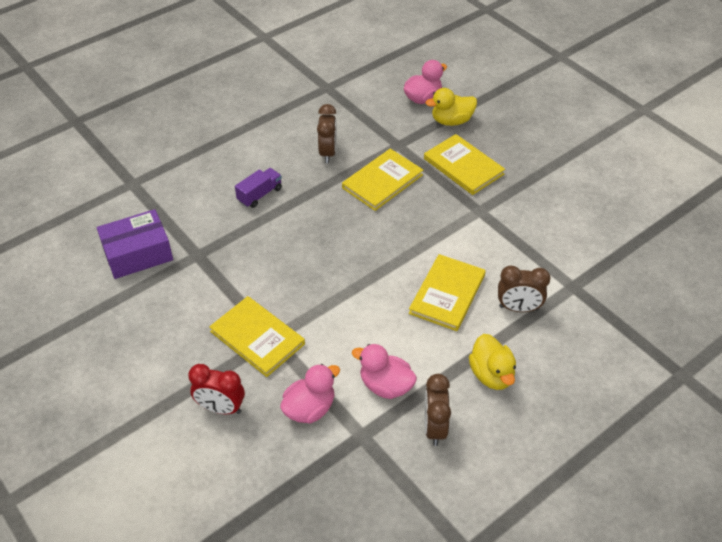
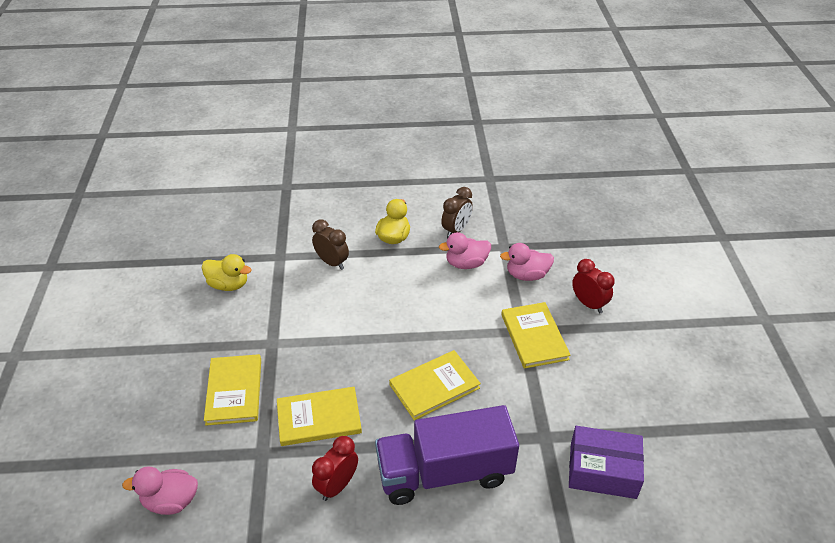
camera: 145 degrees left, 5 degrees down
(260, 195) = (444, 472): purple truck -> purple truck, size x2.37
(328, 153) = (337, 485): brown clock -> red clock
(385, 385) = (466, 264): pink duck -> pink duck turned 105 degrees clockwise
(447, 294) = (368, 295): yellow book -> yellow book (434, 386)
(451, 121) = (181, 450): yellow duck -> yellow duck (228, 285)

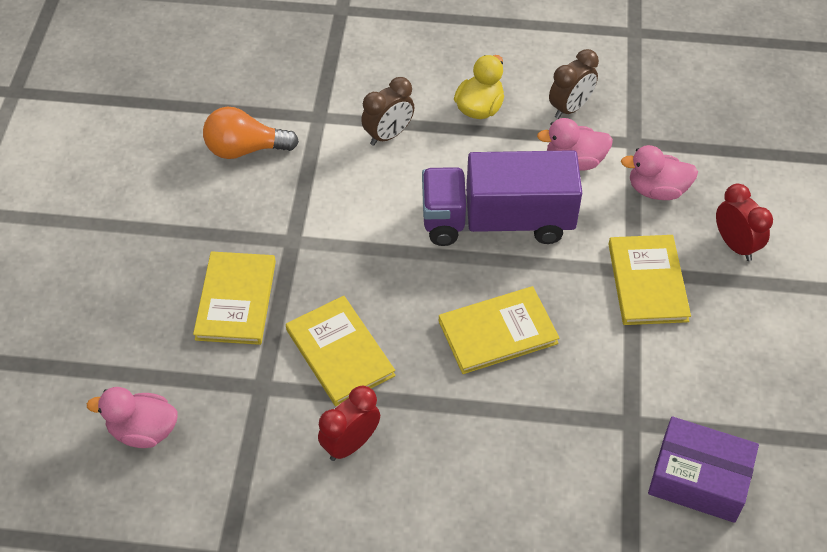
camera: 10 degrees right, 10 degrees up
(228, 285) = (245, 149): yellow duck -> orange light bulb
(319, 418) = (339, 352): yellow book -> yellow book turned 60 degrees clockwise
(332, 262) = (388, 135): brown clock -> brown clock turned 90 degrees clockwise
(444, 472) = (490, 448): purple truck -> purple truck (497, 221)

